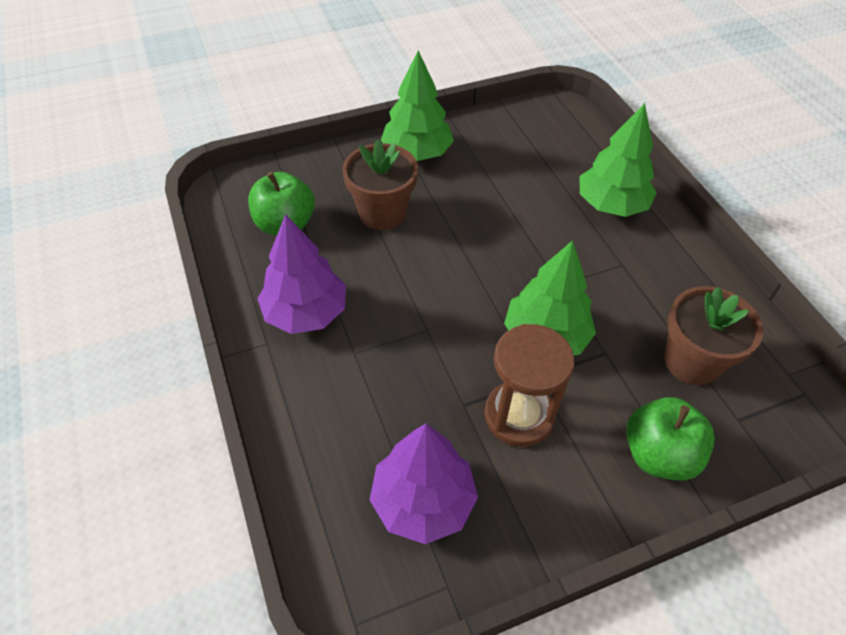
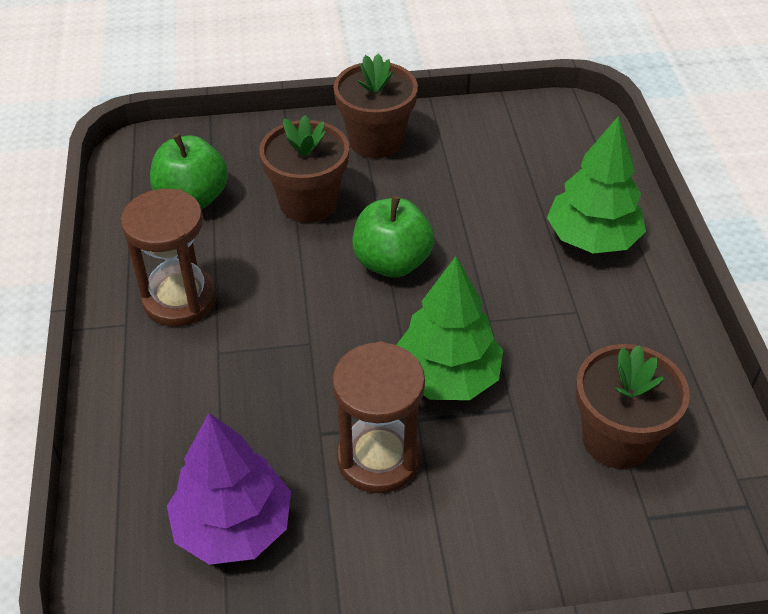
camera: 15 degrees right, 5 degrees down
(306, 313) = (179, 299): purple tree -> brown hourglass
(417, 153) = (376, 141): green tree -> brown flower pot
(658, 454) = (530, 535): green apple -> green apple (392, 262)

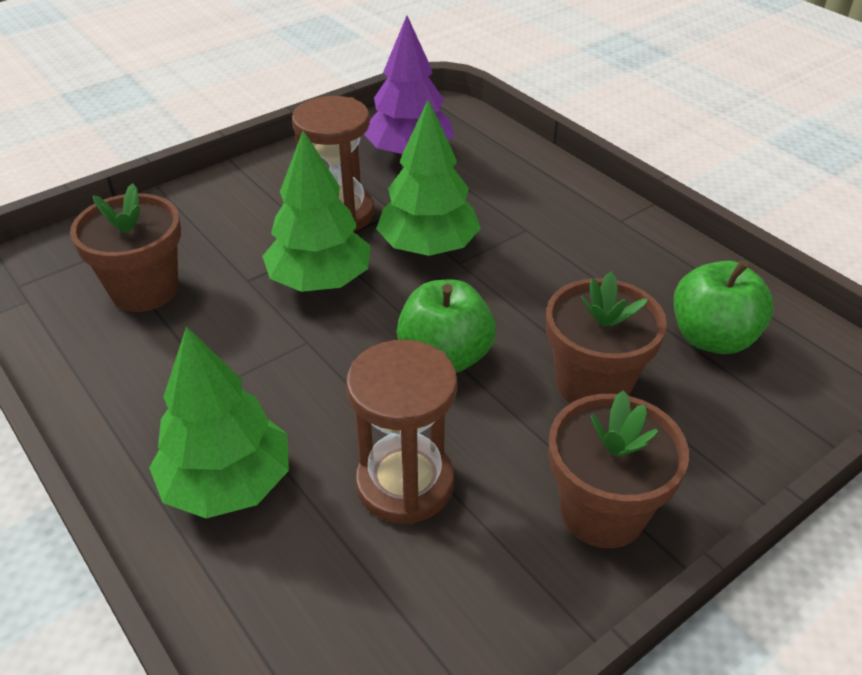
camera: 150 degrees right, 5 degrees down
(179, 299) = (603, 250): brown hourglass -> brown hourglass (405, 484)
(323, 372) = (428, 247): none -> green tree

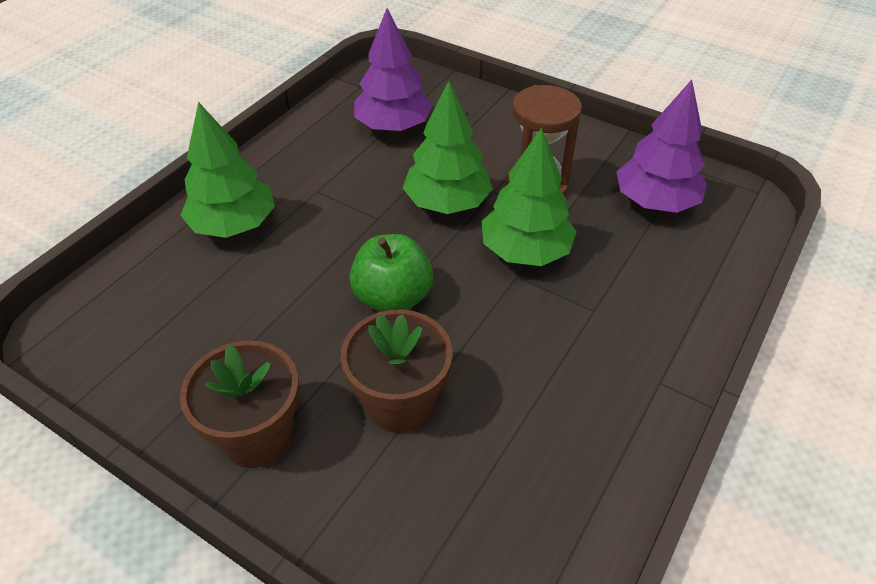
camera: 70 degrees right, 5 degrees up
(144, 290) = (393, 126): brown flower pot -> purple tree
(405, 484) = (256, 310): brown hourglass -> none
(712, 338) = (507, 492): green apple -> none

